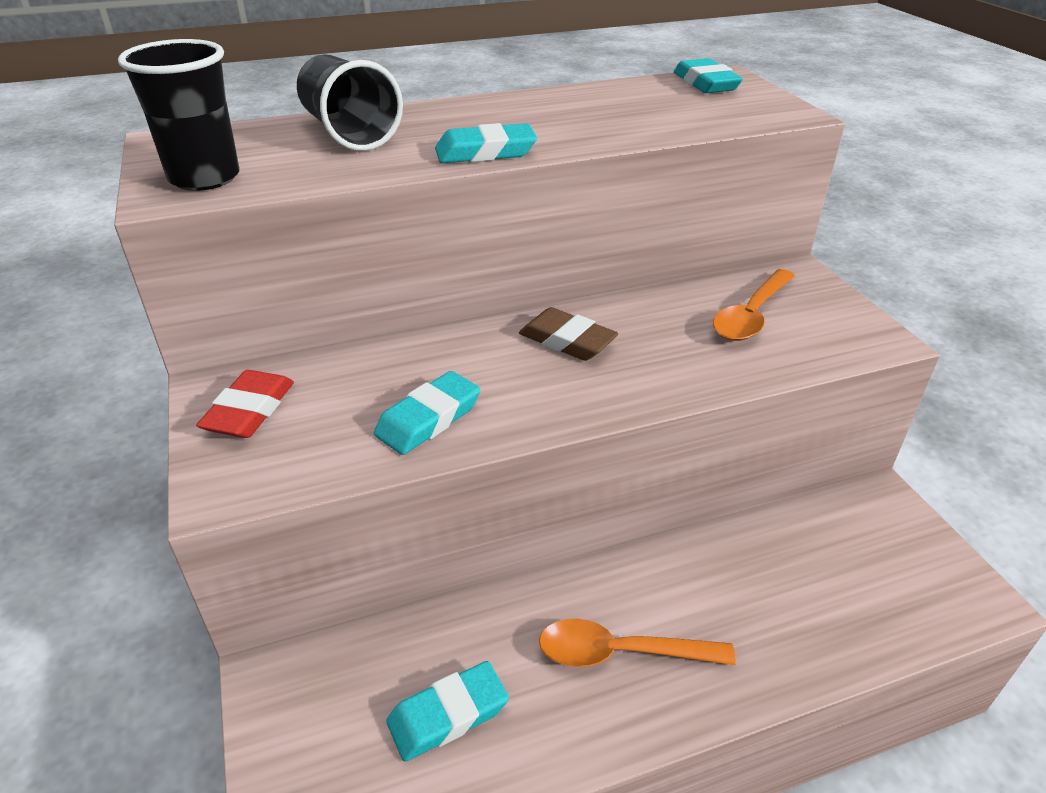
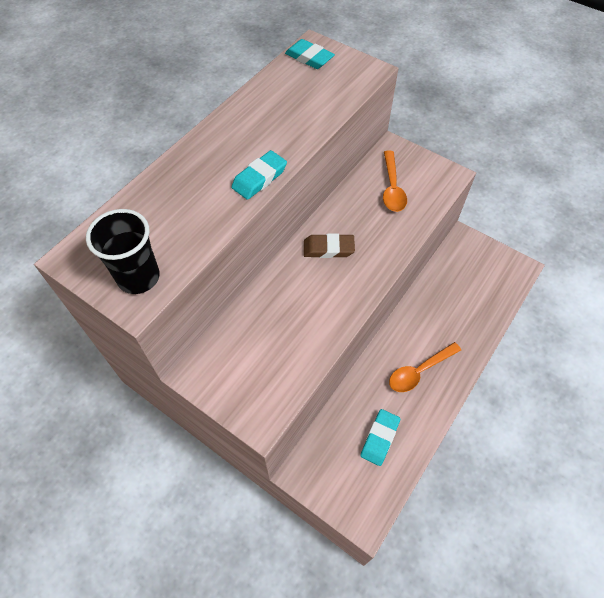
camera: 35 degrees left, 20 degrees up
(249, 410) = (227, 375): red eraser -> none
(349, 132) = (170, 197): black cup -> none
(428, 419) = (310, 330): turquoise eraser -> none

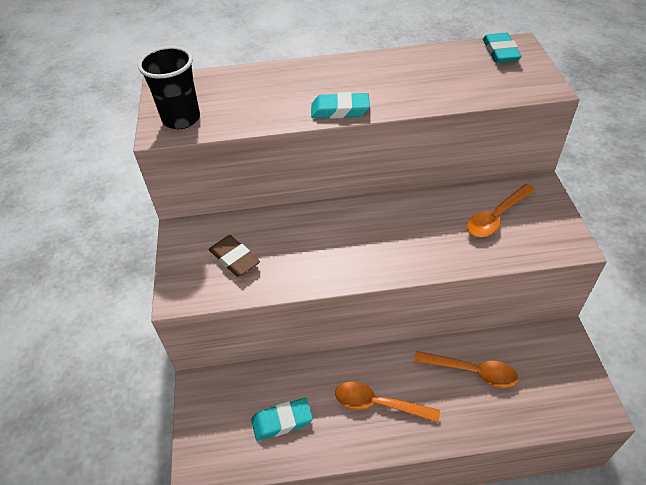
camera: 50 degrees right, 10 degrees down
(328, 249) = (378, 223): brown eraser -> brown eraser (234, 259)
(443, 303) = (472, 371): none -> orange spoon

